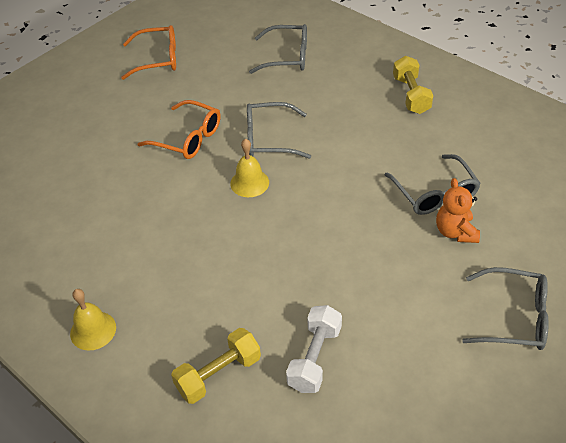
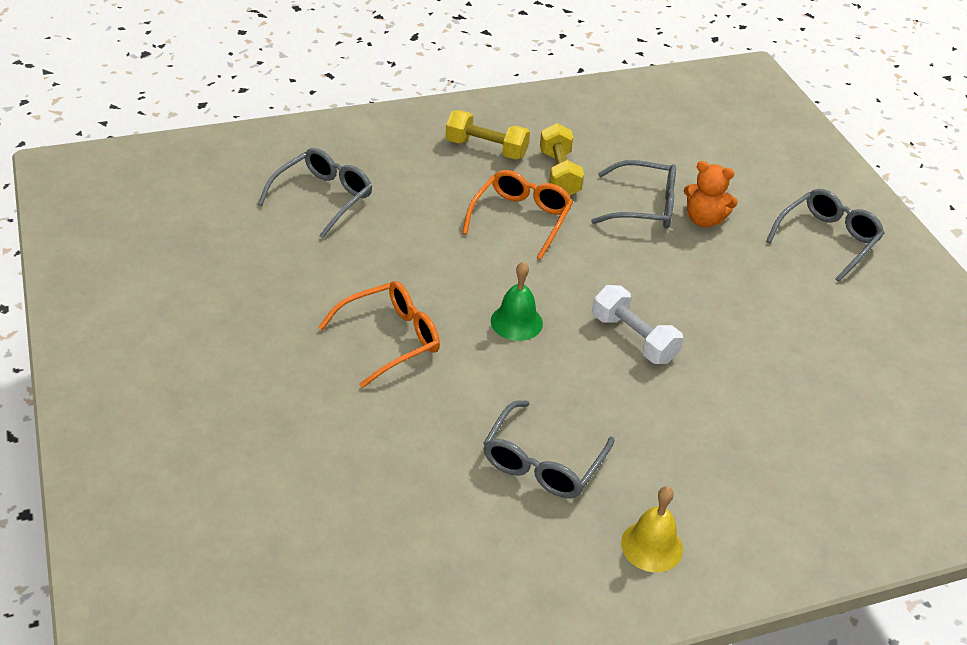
camera: 65 degrees left, 5 degrees down
(158, 59) = (197, 303): orange glasses -> orange glasses (520, 219)
(218, 374) = (779, 462): yellow dumbbell -> yellow dumbbell (559, 174)
(249, 183) = (516, 322): yellow bell -> green bell
(269, 139) = (457, 276): grey glasses -> grey glasses (543, 462)
(315, 358) = (799, 383): white dumbbell -> white dumbbell (633, 338)

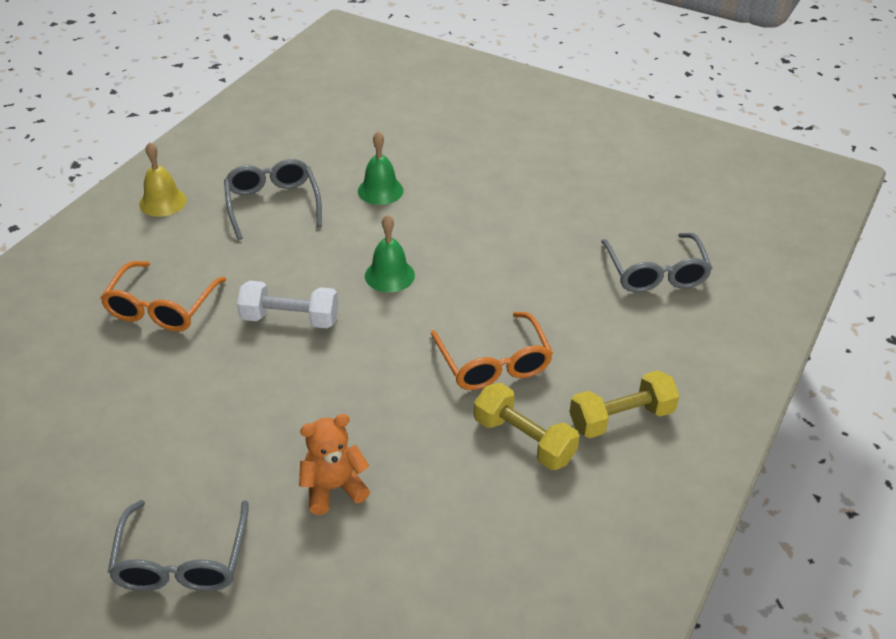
camera: 140 degrees right, 0 degrees up
(390, 339) = (456, 212): orange glasses -> orange glasses (161, 307)
(425, 407) = (380, 190): none -> green bell
(643, 206) = (406, 460): grey glasses -> none

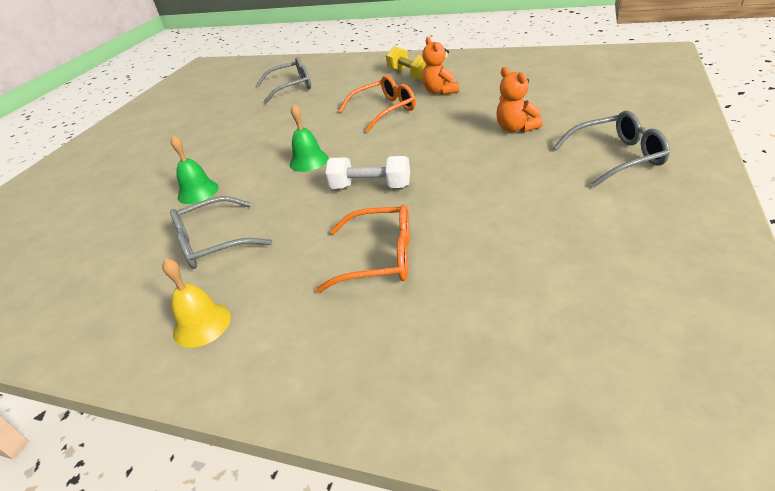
camera: 95 degrees left, 5 degrees down
(290, 319) = (371, 187): white dumbbell -> white dumbbell turned 75 degrees counterclockwise
(524, 440) = (440, 91): yellow dumbbell -> orange teddy bear

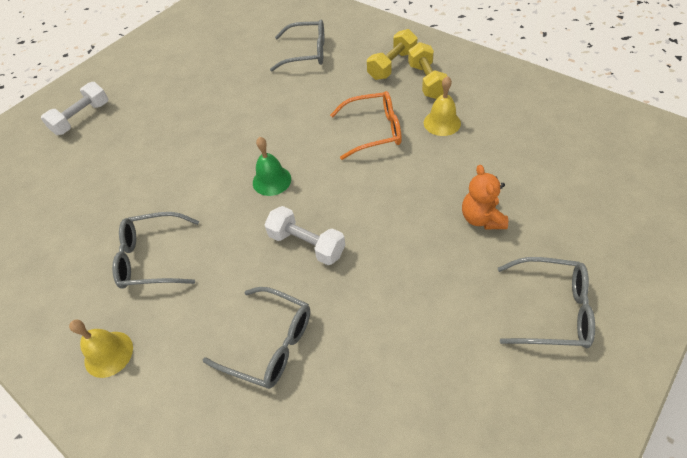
camera: 20 degrees right, 15 degrees up
(78, 178) = (82, 118): none -> white dumbbell
(198, 192) = (165, 182): green bell -> none
(373, 75) = (392, 65): none -> yellow dumbbell
(379, 258) = (269, 343): orange glasses -> grey glasses
(440, 91) = (442, 123): orange teddy bear -> yellow bell

